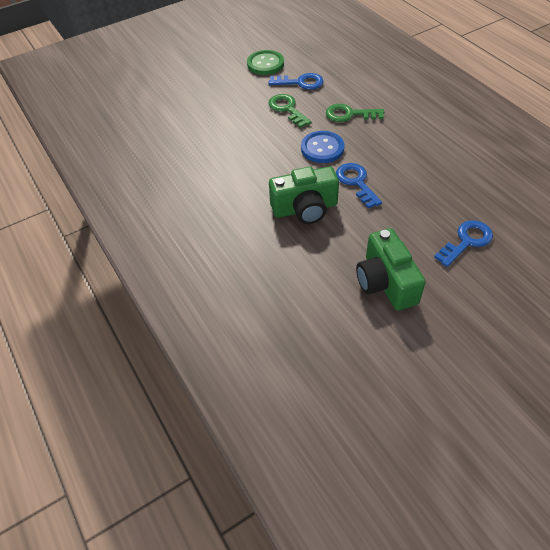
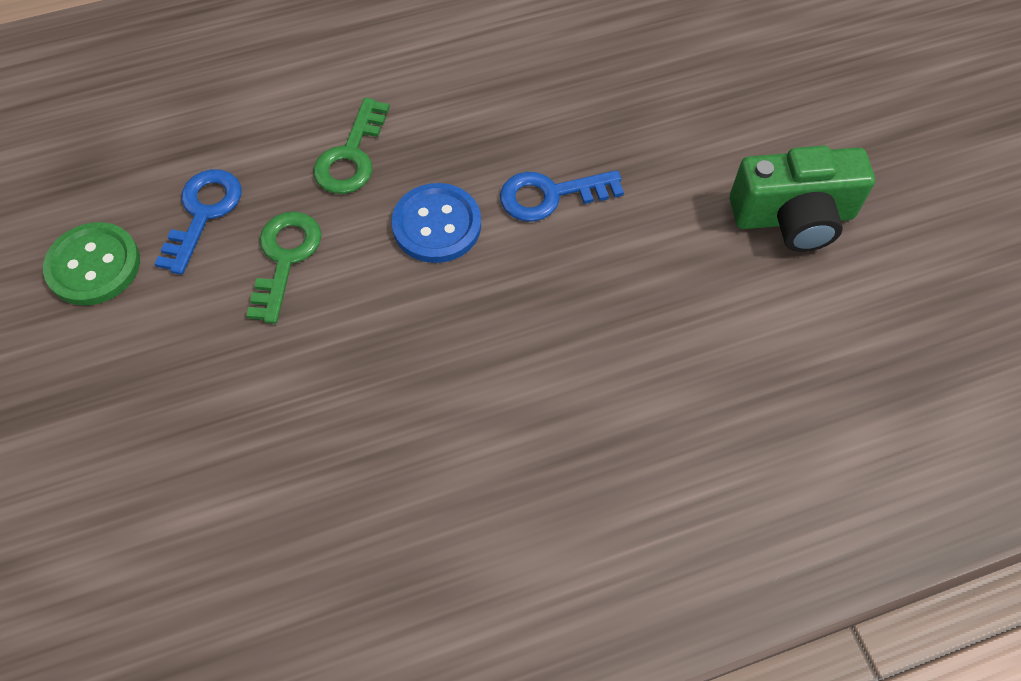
camera: 80 degrees left, 10 degrees up
(287, 109) = (285, 258): green key -> green key turned 120 degrees clockwise
(305, 208) = (597, 292): green camera -> none
(466, 241) = (725, 89): blue key -> none

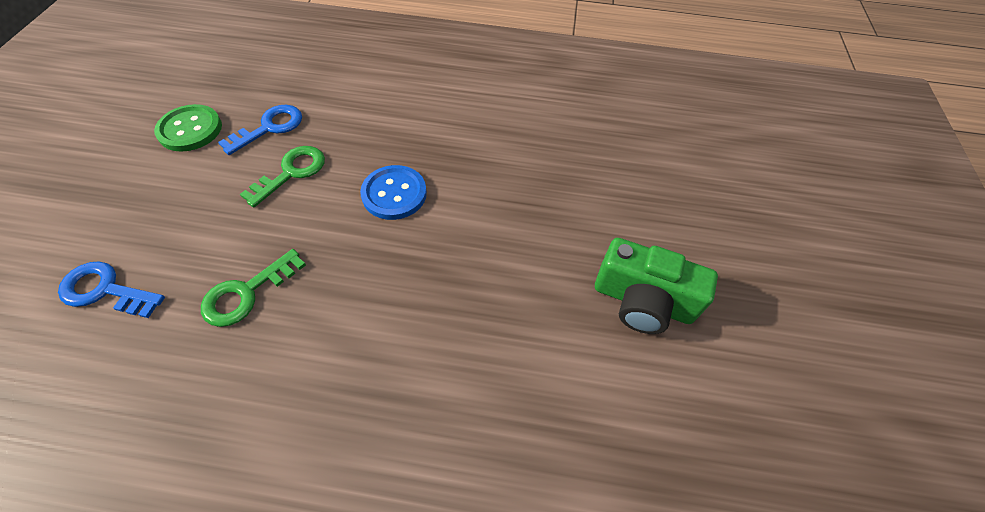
camera: 25 degrees right, 5 degrees down
(351, 156) = (376, 132): green key -> green key (246, 293)
(550, 195) = (479, 208): blue key -> blue key (105, 290)

